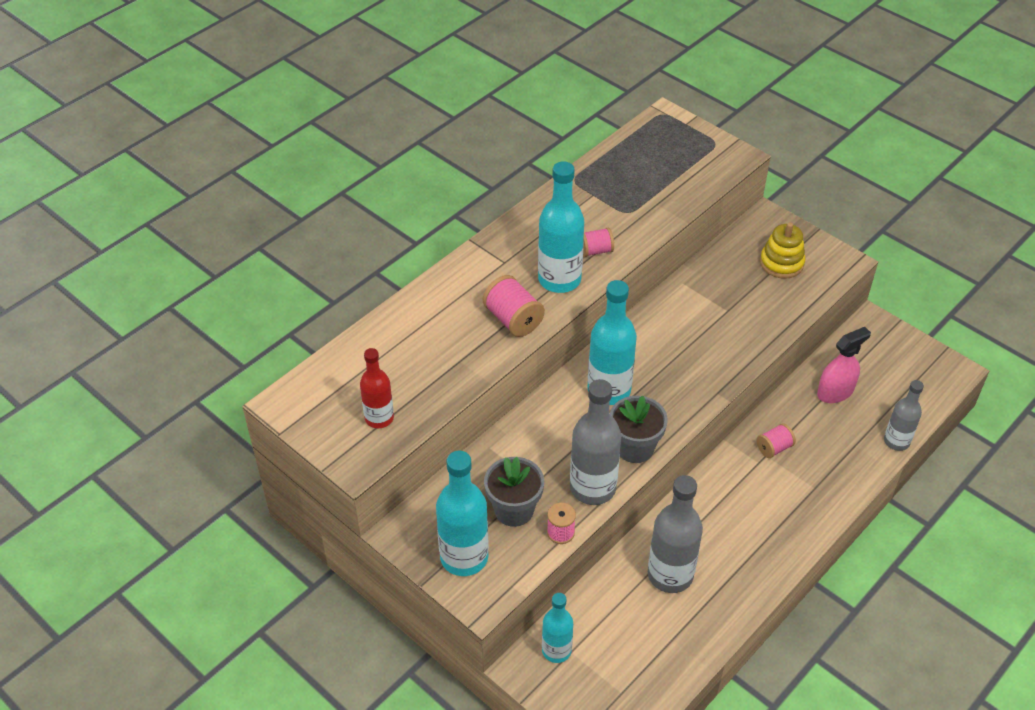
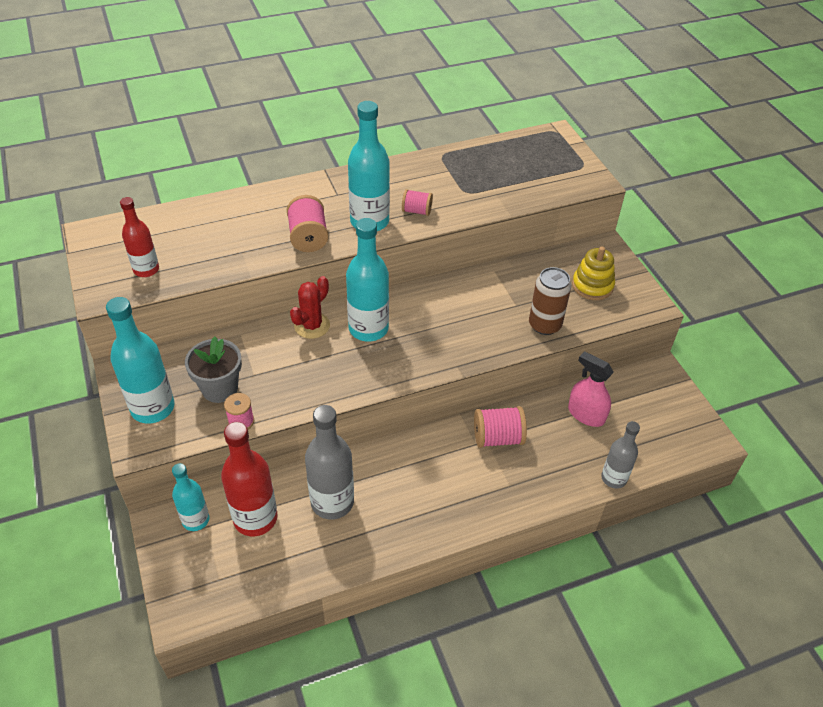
camera: 25 degrees right, 0 degrees up
(552, 410) = (312, 326): none -> red cactus
(592, 488) = (294, 398): grey bottle -> none
(611, 622) = (255, 518): none -> red bottle
(635, 448) = (354, 381): grey flower pot -> none
(766, 320) = (544, 325): none -> brown can
(774, 448) = (497, 438): pink spool -> pink spool, size x1.59
(835, 392) = (586, 414): pink spray bottle -> pink spray bottle turned 135 degrees counterclockwise

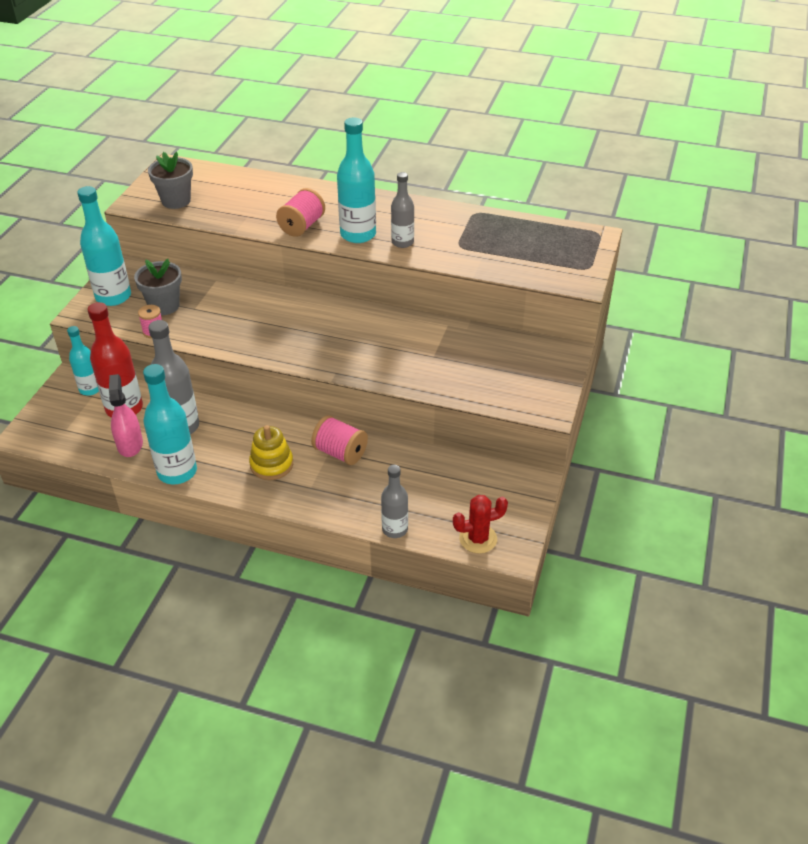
camera: 40 degrees right, 5 degrees down
(146, 269) = (176, 201): red bottle -> grey flower pot
(312, 326) = (267, 297): red cactus -> red cactus (478, 539)
(368, 329) = (303, 318): turquoise bottle -> turquoise bottle (177, 472)
(416, 211) = (402, 242): pink spool -> grey bottle
(544, 325) = (438, 380): brown can -> none
(586, 414) = (429, 476): pink spray bottle -> pink spray bottle (130, 444)
(592, 286) = (516, 373): yellow stacking toy -> yellow stacking toy (271, 464)

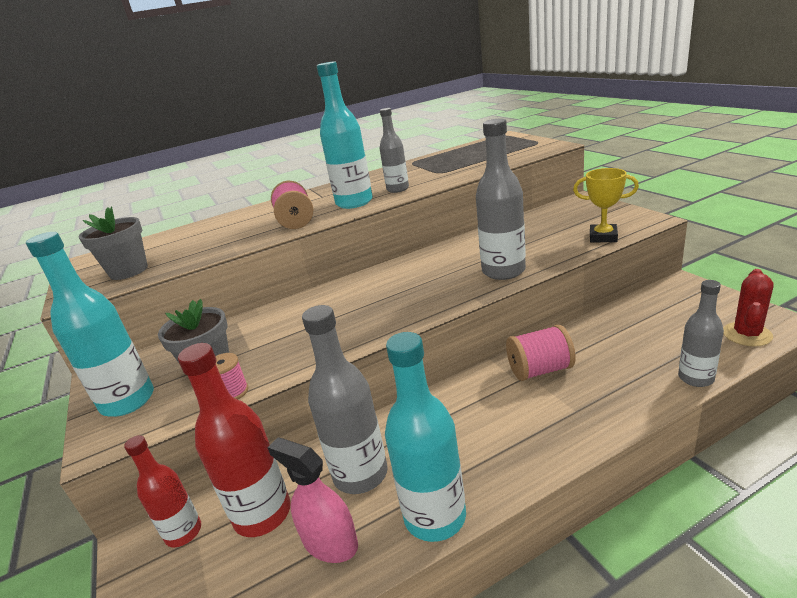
camera: 40 degrees left, 15 degrees down
(90, 389) = (183, 532): turquoise bottle -> red bottle
(271, 464) = (508, 425): yellow stacking toy -> none
(386, 368) = (503, 271): none -> grey bottle
(491, 396) = (603, 237): none -> yellow trophy

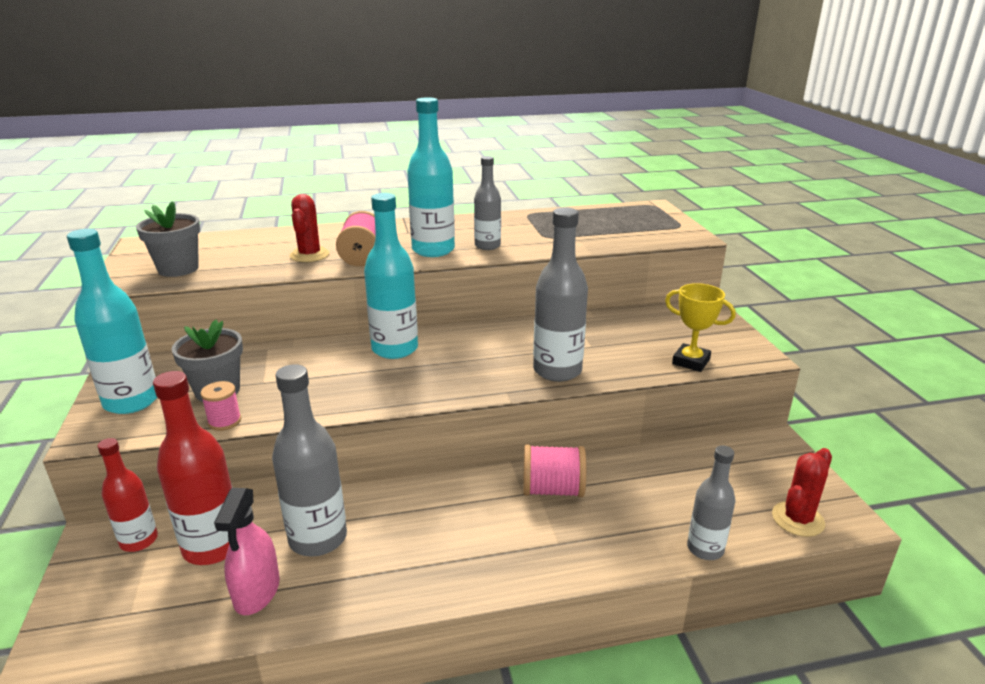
camera: 10 degrees right, 0 degrees up
(247, 231) = (309, 255): none -> red cactus
(330, 542) = (257, 591): pink spray bottle -> pink spray bottle turned 135 degrees counterclockwise
(435, 517) = (361, 599): turquoise bottle -> turquoise bottle (395, 349)

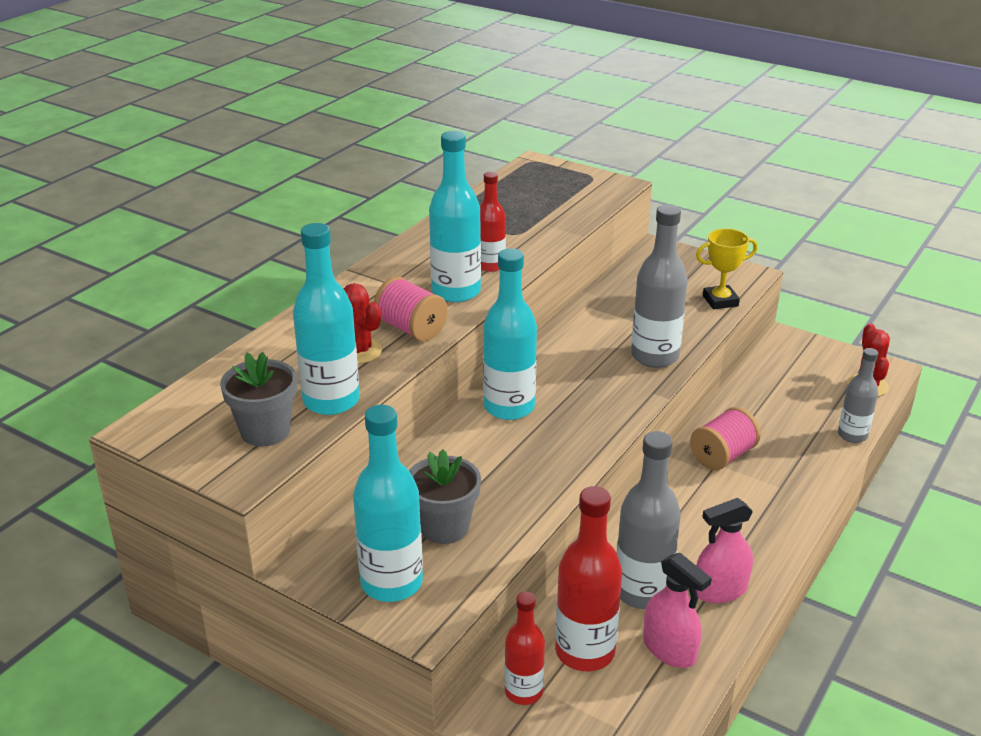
camera: 45 degrees left, 5 degrees up
(224, 421) = (507, 543): pink spool -> none
(238, 271) = (331, 401): none -> turquoise bottle
(368, 581) = (720, 590): none -> pink spray bottle
(487, 246) = (490, 265): grey bottle -> red bottle

